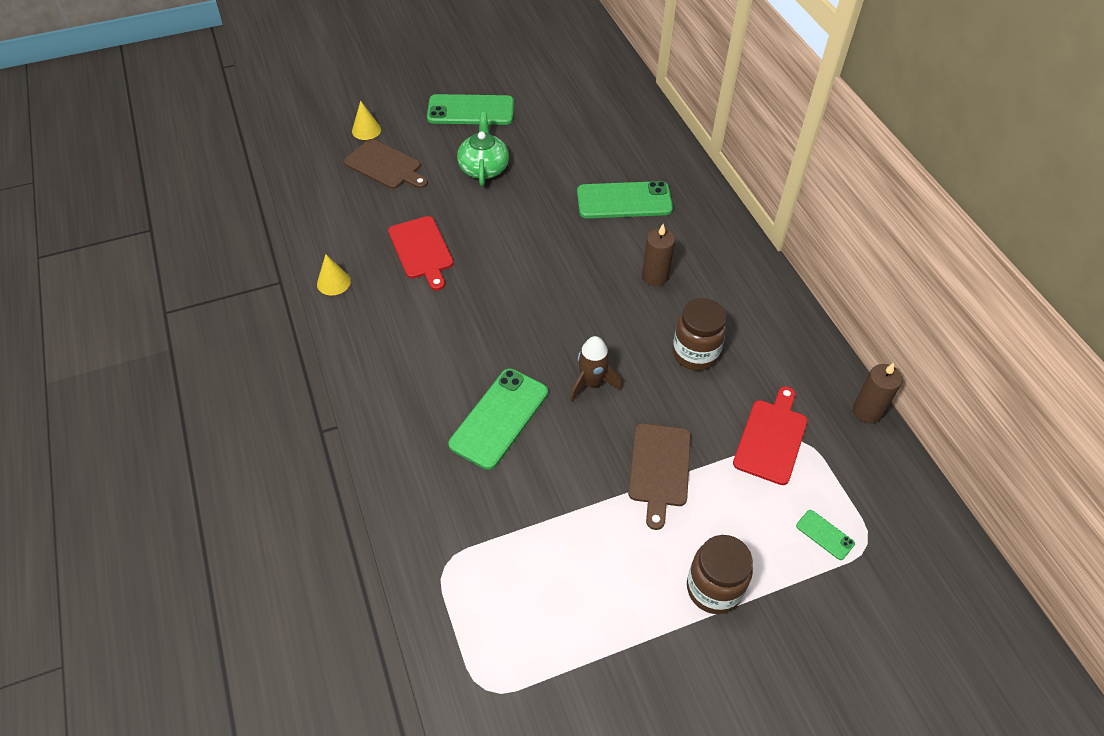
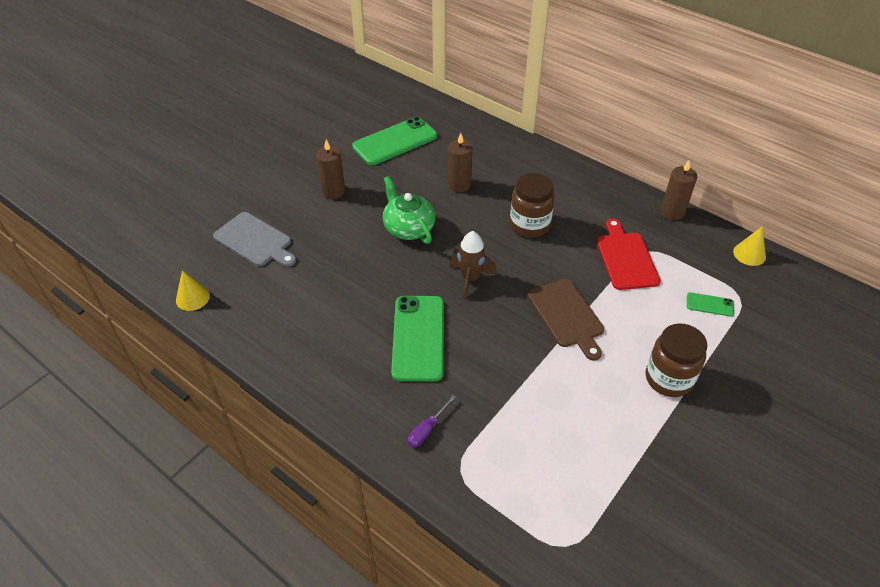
camera: 30 degrees left, 5 degrees down
(366, 130) = (133, 168): yellow cone -> yellow cone (749, 254)
(385, 166) = (172, 189): brown cutting board -> none
(421, 250) = (255, 241): red cutting board -> grey cutting board
(443, 511) = (427, 429): none -> purple screwdriver
(470, 110) = (218, 121): green phone -> none
(484, 168) = (262, 159): green teapot -> green teapot (408, 228)
(526, 230) = (333, 191): none -> brown candle

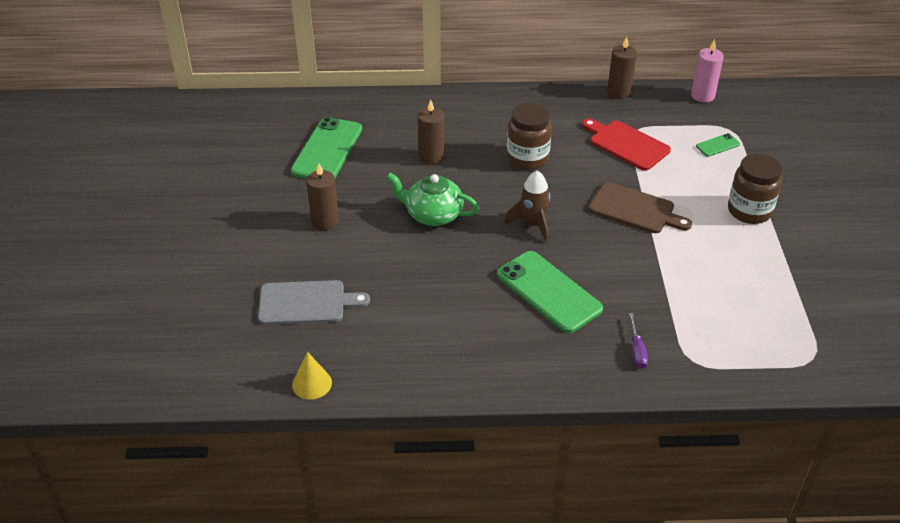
camera: 40 degrees left, 5 degrees down
(749, 254) = (702, 96): yellow cone -> pink candle

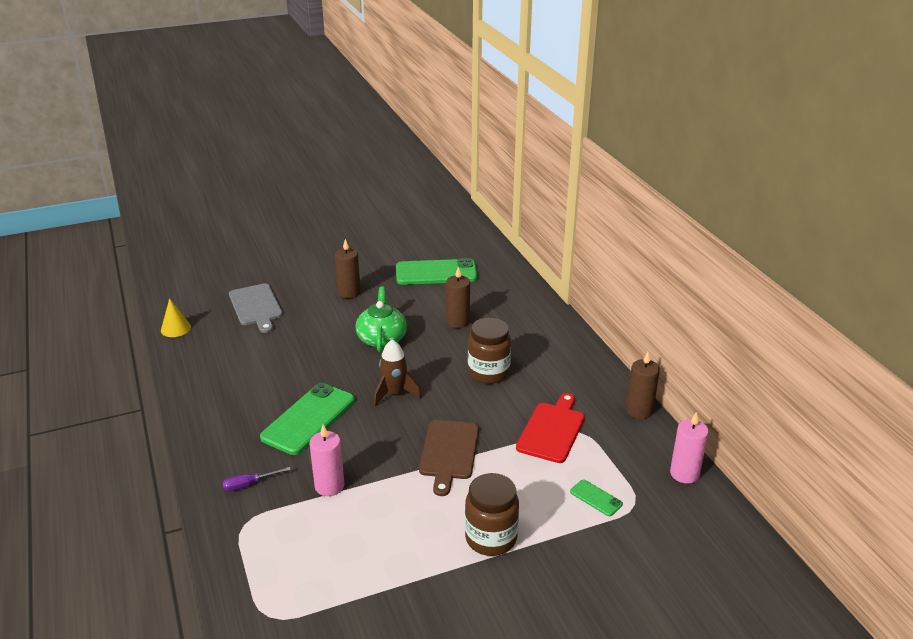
camera: 70 degrees right, 10 degrees down
(657, 294) = (329, 486): none -> pink candle

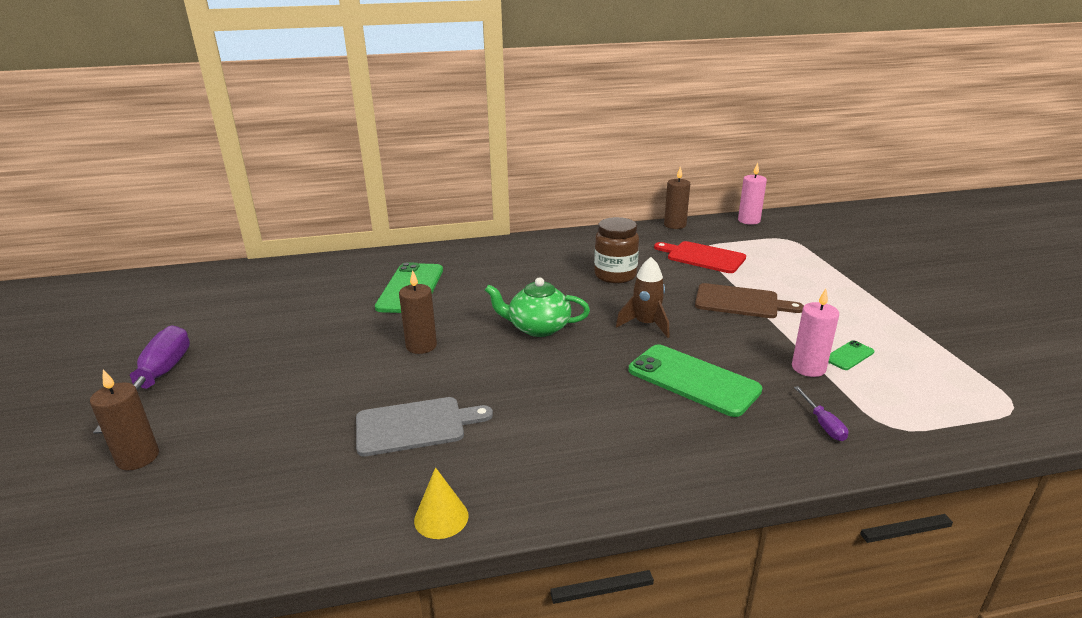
camera: 80 degrees left, 5 degrees down
(304, 215) = (158, 379): none -> purple screwdriver
(458, 322) = (519, 283): brown candle -> brown candle (138, 457)
(491, 538) = (848, 292): brown jar -> none
(596, 498) = (785, 250): green phone -> green phone (849, 356)

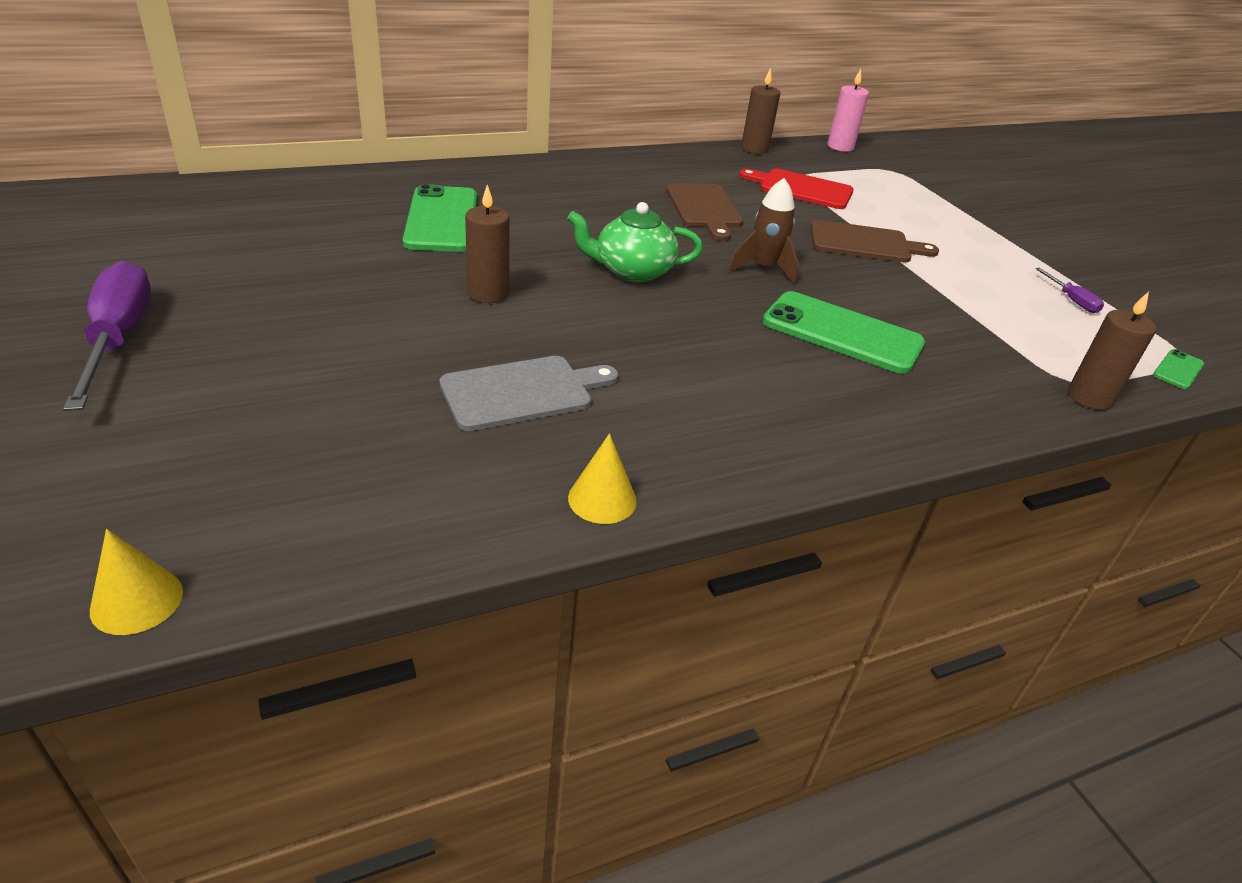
camera: 15 degrees left, 10 degrees up
(84, 578) = (137, 601): none -> yellow cone
(138, 457) = (140, 443): brown candle -> brown candle (1089, 397)
(615, 275) = (704, 208): brown jar -> brown cutting board
(808, 368) = (964, 318): pink candle -> none
(823, 424) = (1000, 379): purple screwdriver -> purple screwdriver (1071, 300)
(849, 356) = (1003, 305): green phone -> green phone (1178, 370)

